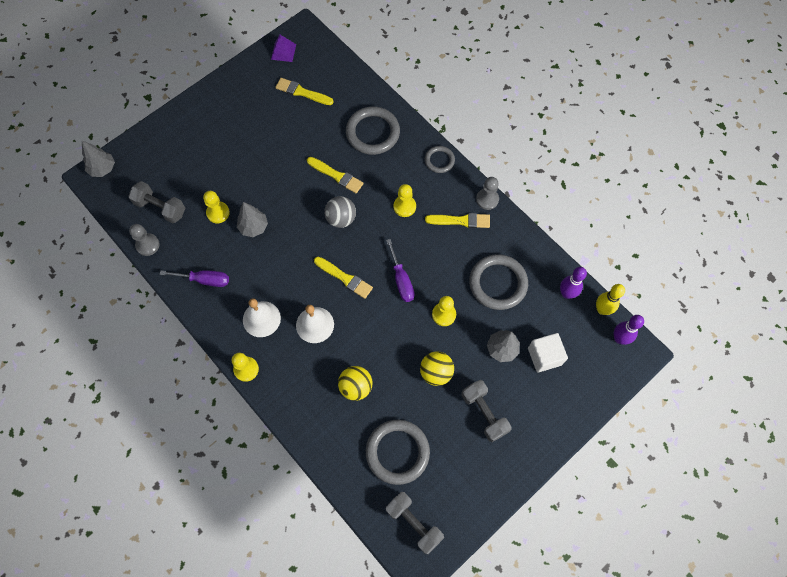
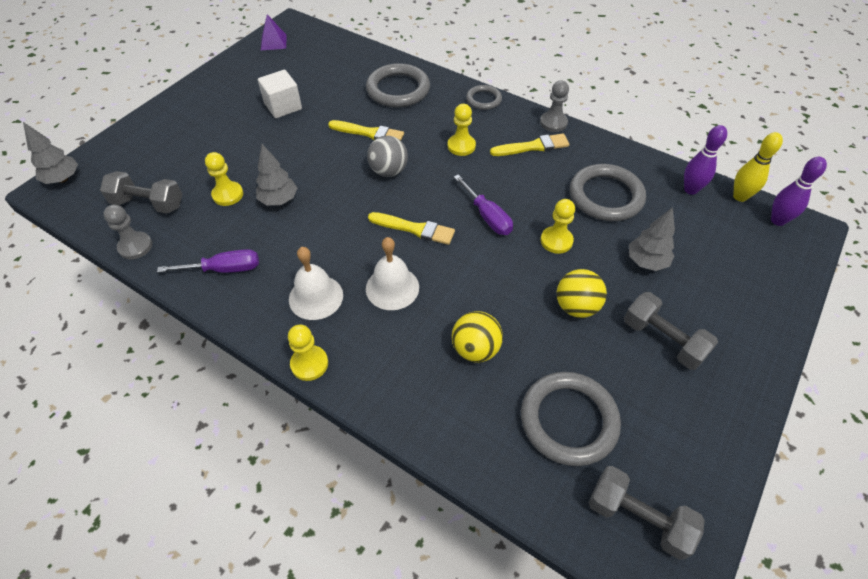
camera: 15 degrees left, 15 degrees down
(302, 92) = (305, 70): yellow brush -> none
(544, 356) = (702, 258): white cube -> white cube (283, 106)

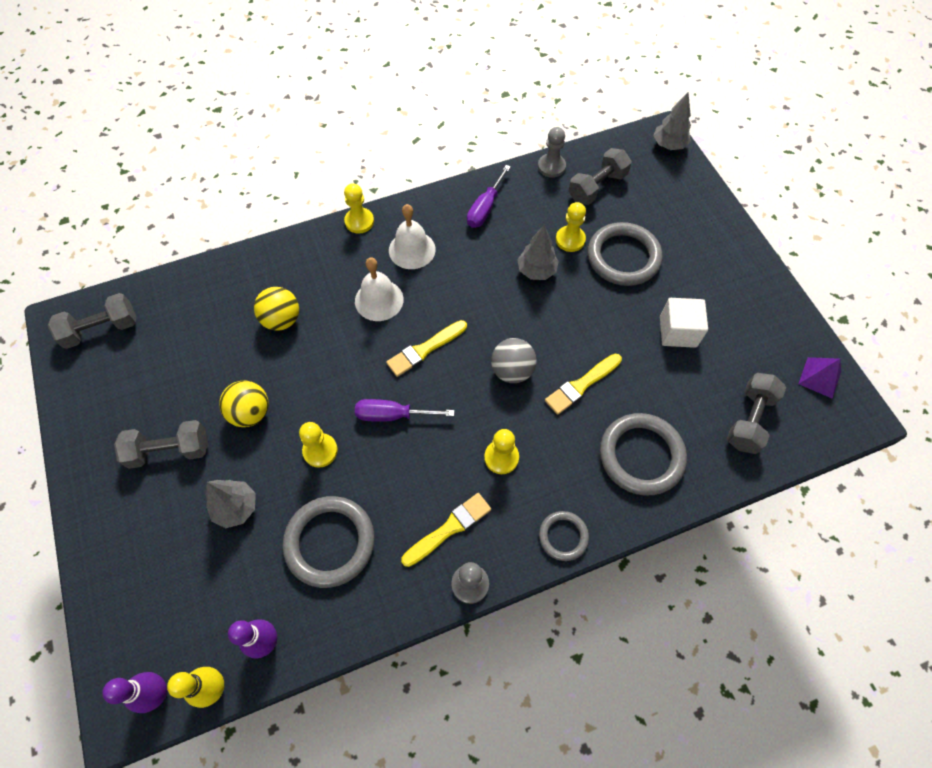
camera: 125 degrees right, 10 degrees up
(331, 58) = (749, 420): none -> grey dumbbell
(533, 147) = (449, 528): yellow brush -> yellow brush turned 150 degrees counterclockwise
(568, 420) = (184, 338): grey ring -> grey ring (623, 257)

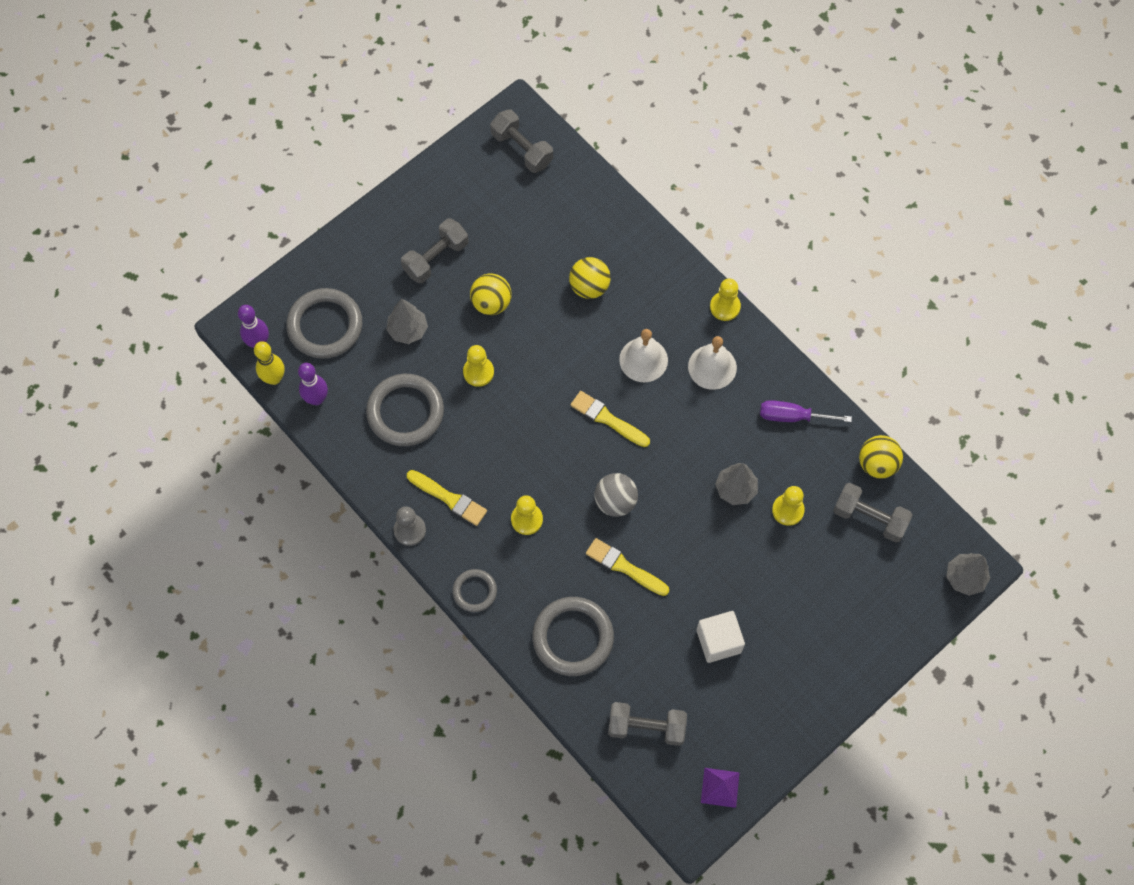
camera: 70 degrees right, 5 degrees up
(169, 450) = (436, 258): grey dumbbell -> grey dumbbell turned 75 degrees clockwise
(393, 415) = (532, 416): purple screwdriver -> none
(551, 166) = (877, 464): grey pawn -> yellow ball
(623, 257) = (787, 567): grey ring -> grey ring (325, 325)

